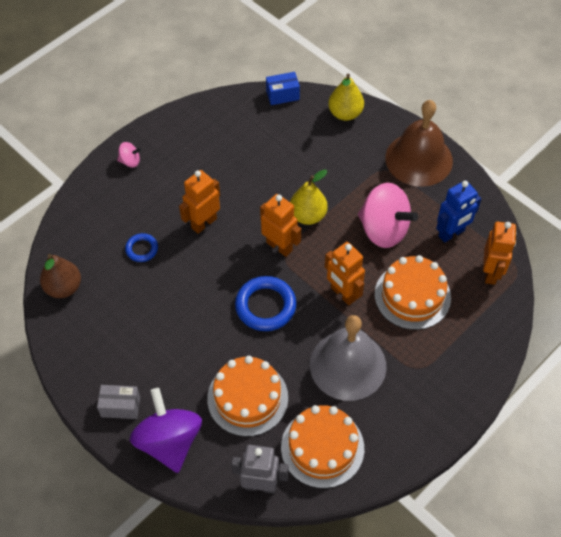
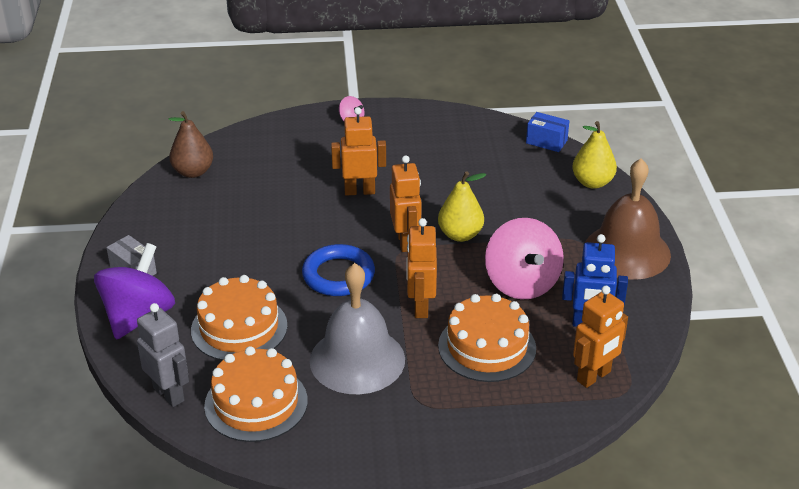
camera: 40 degrees right, 20 degrees down
(142, 249) = (285, 181): blue ring -> none

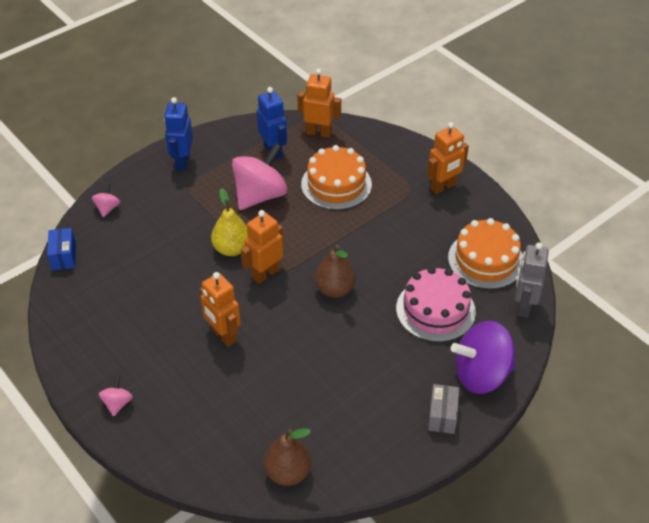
camera: 125 degrees left, 10 degrees up
(239, 328) = (435, 310): orange cake -> pink cake
(338, 275) = (335, 289): blue ring -> brown pear
(357, 360) = (404, 235): grey bell -> none
(420, 307) = (328, 231): orange robot -> orange robot (443, 187)
(592, 182) = (107, 208): yellow pear -> pink spinning top
(627, 251) = (182, 162): brown bell -> blue robot

